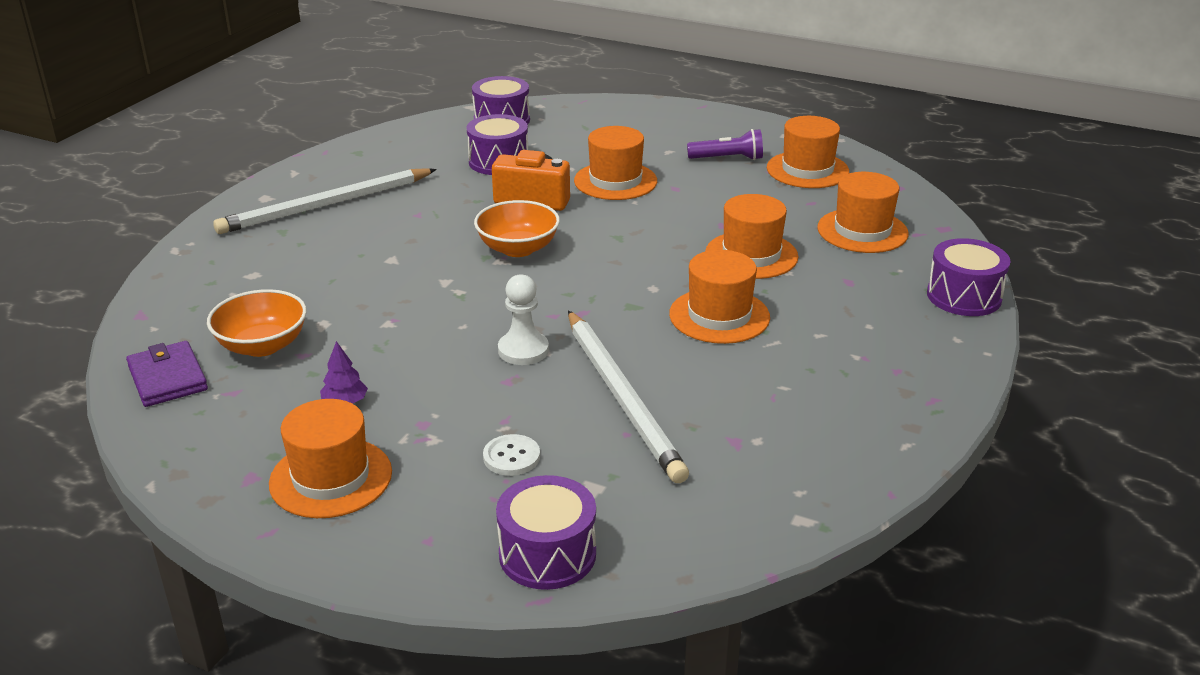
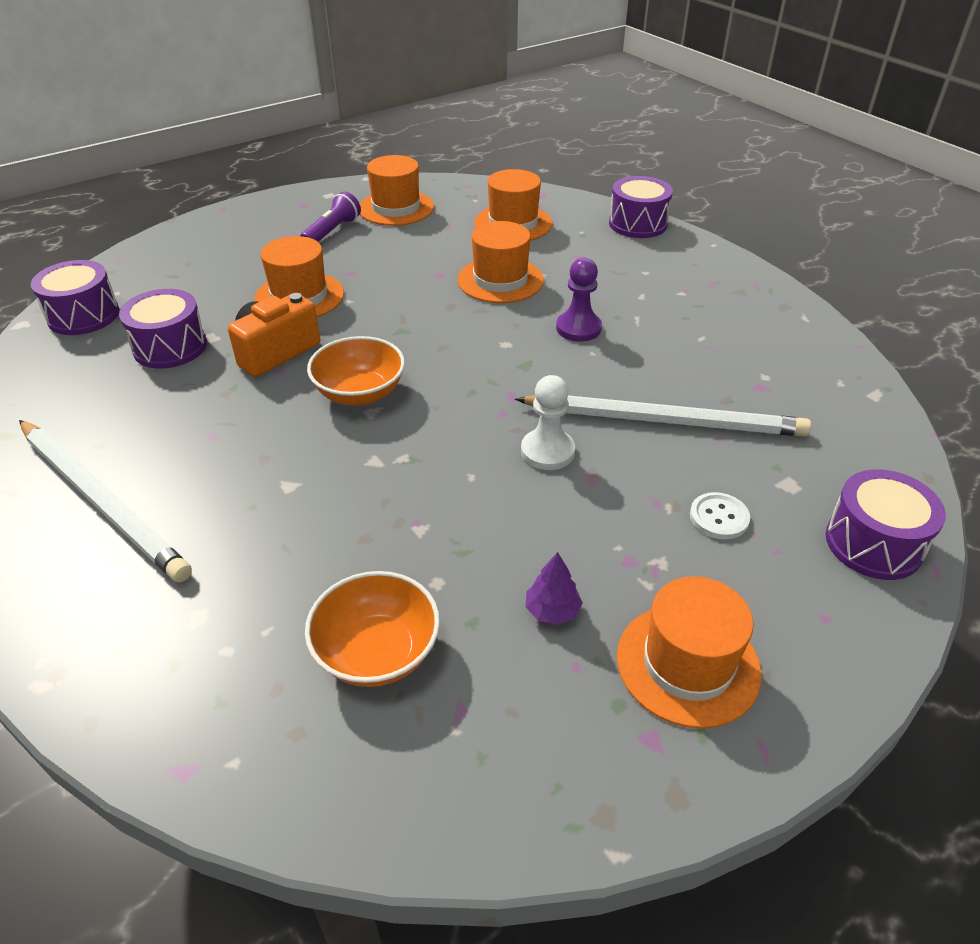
camera: 60 degrees left, 10 degrees up
(168, 378) = (377, 775): purple wallet -> none
(325, 205) = (102, 501): white pencil -> white pencil turned 45 degrees counterclockwise
(719, 316) = (578, 328): orange hat -> purple pawn

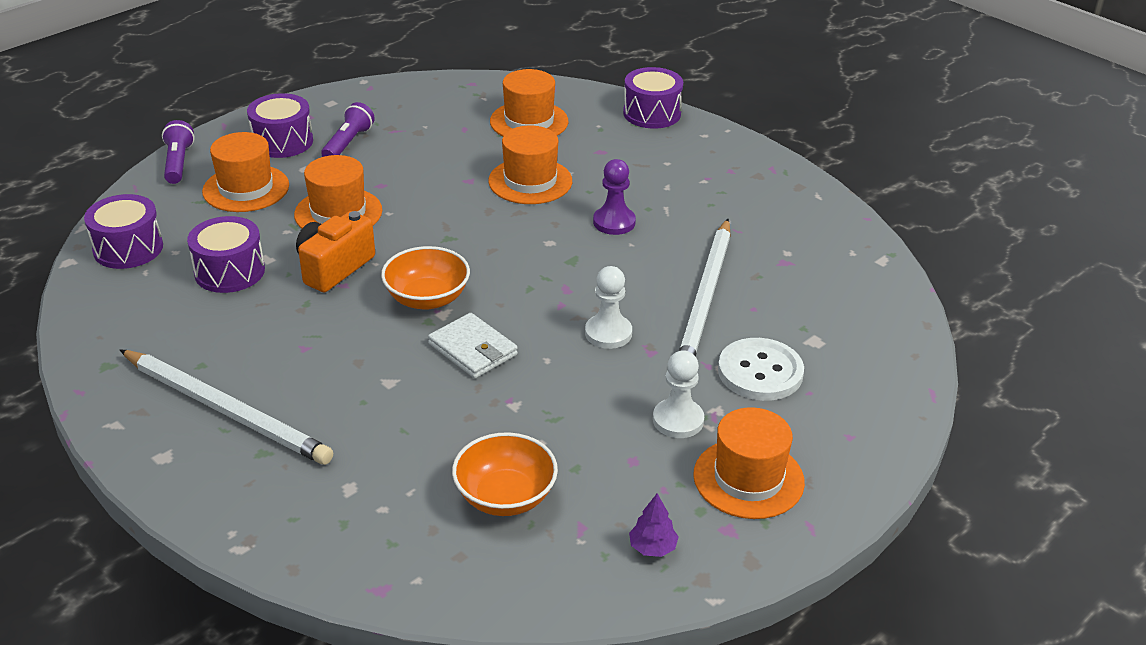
camera: 10 degrees left, 5 degrees down
(167, 239) = (178, 163): none -> purple flashlight
(391, 456) = (472, 349): none -> white wallet
(396, 208) = (405, 113): orange hat -> orange hat (246, 188)
(552, 610) = (637, 453): purple tree -> purple tree (652, 547)
(610, 570) = (678, 420): none -> white pawn
(665, 421) = (705, 298): white pencil -> white pencil turned 105 degrees clockwise
(719, 517) = (760, 372): white button -> white button, size x1.75
(873, 543) = (884, 379): purple drum -> purple drum (282, 142)

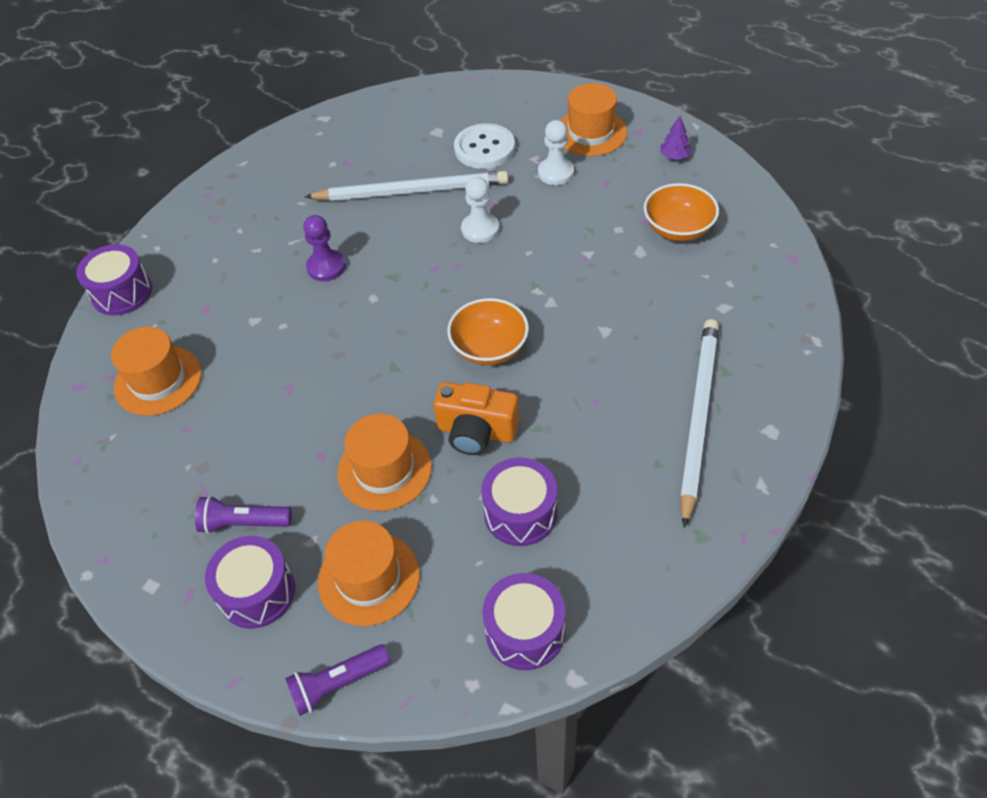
camera: 105 degrees left, 15 degrees up
(472, 349) = (539, 296): white wallet -> none
(530, 181) = (276, 342): orange hat -> none

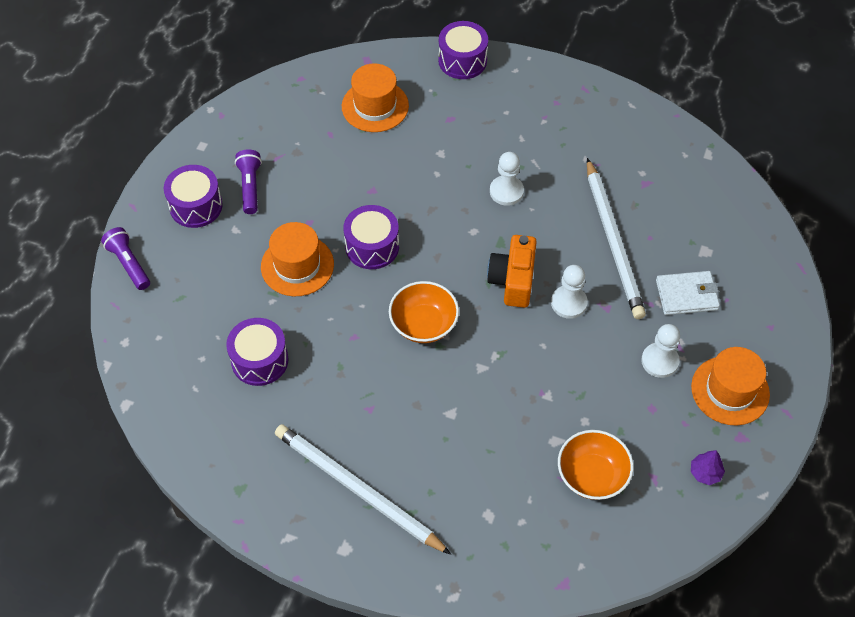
camera: 80 degrees right, 5 degrees up
(326, 267) = (506, 191): purple pawn -> white pawn
(369, 578) = (206, 269): orange hat -> none
(476, 432) = (335, 323): orange camera -> orange camera (513, 280)
(484, 148) = (686, 295): white button -> white wallet
(525, 631) = (162, 371): purple drum -> purple drum (372, 246)
(698, 416) = (357, 489): white pencil -> white pencil turned 150 degrees counterclockwise

